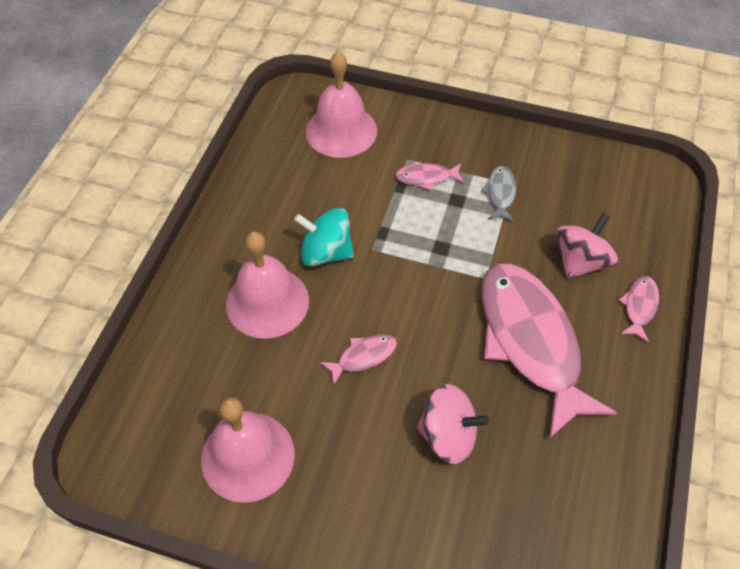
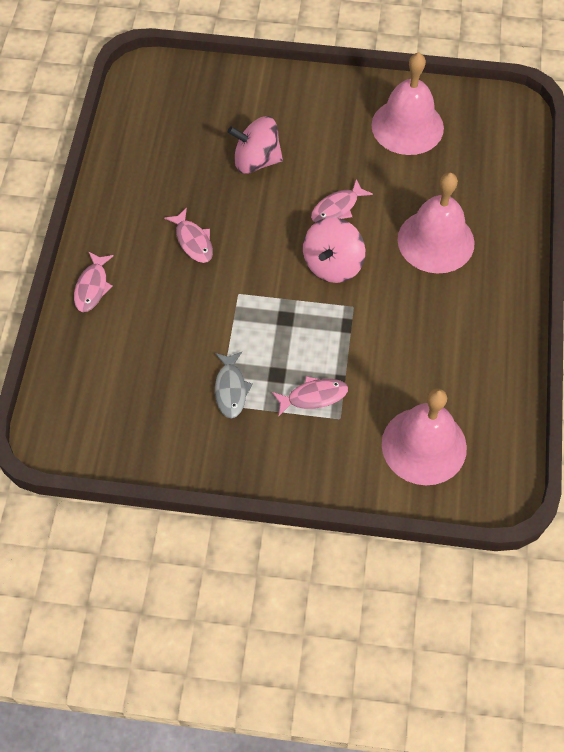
camera: 170 degrees right, 5 degrees up
(326, 252) = (397, 295): turquoise spinning top -> none
(530, 341) = (193, 241): pink fish -> pink fish, size x0.41
(580, 261) = (146, 323): pink spinning top -> pink spinning top (332, 265)

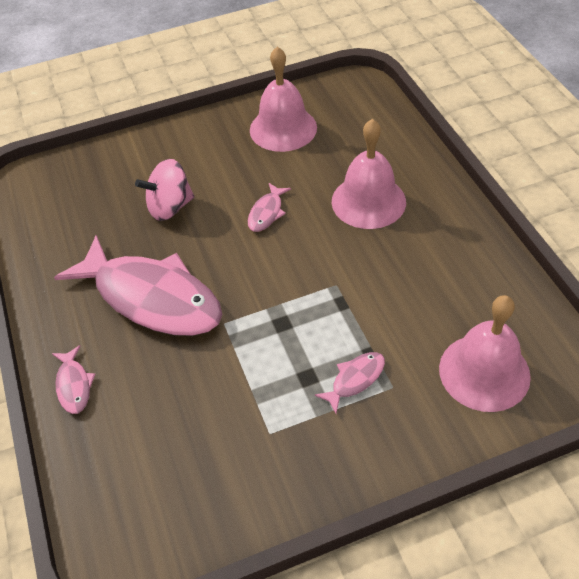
camera: 25 degrees left, 10 degrees down
(193, 241) = (152, 298): pink fish -> pink fish, size x2.45
(231, 389) = (272, 413): grey fish -> none
(332, 265) = (294, 259): pink spinning top -> none

